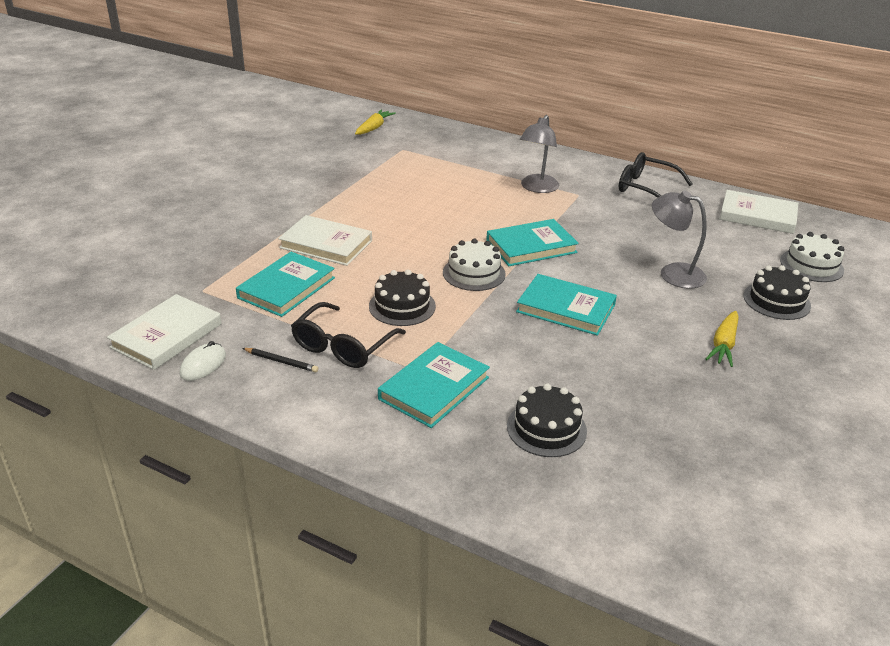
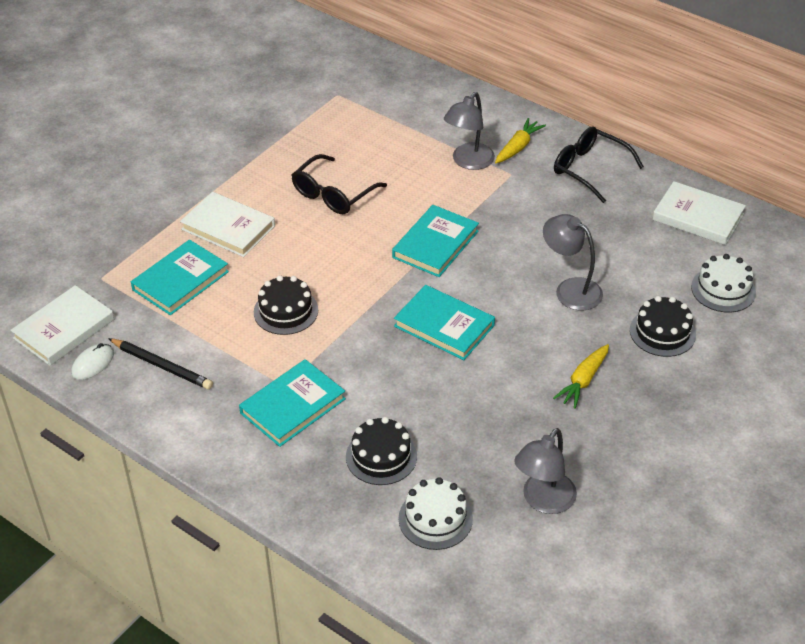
camera: 10 degrees right, 10 degrees up
(281, 361) = (162, 366): black pencil -> black pencil, size x1.63
(343, 346) = (220, 353): black glasses -> black glasses (333, 194)
(374, 128) = (313, 58): yellow carrot -> yellow carrot (518, 147)
(474, 273) = (366, 275): white cake -> white cake (435, 518)
(531, 246) = (435, 244): turquoise book -> turquoise book turned 45 degrees counterclockwise
(739, 457) = (543, 501): none -> grey lamp

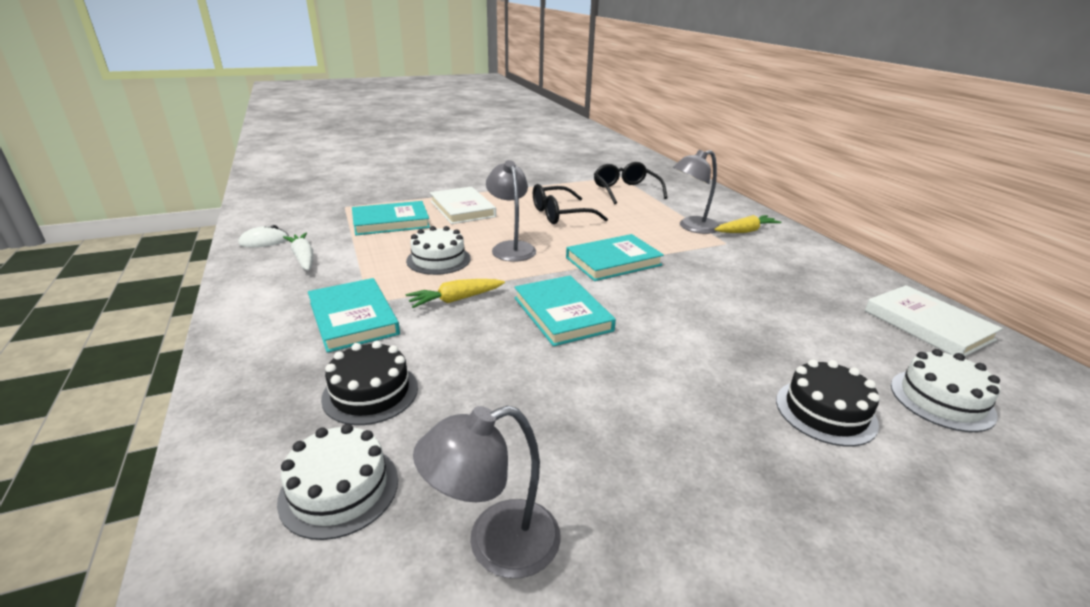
camera: 30 degrees right, 15 degrees down
(64, 329) = (280, 220): white book -> none
(162, 366) = (303, 258): black pencil -> white carrot
(286, 311) = (438, 259): black cake -> white cake
(293, 406) = (353, 318): turquoise book -> turquoise book turned 75 degrees clockwise
(570, 289) = (726, 332): grey lamp -> grey lamp (511, 247)
(583, 381) = (677, 419): yellow carrot -> yellow carrot (456, 299)
(589, 169) = (810, 260): black glasses -> black glasses (625, 190)

